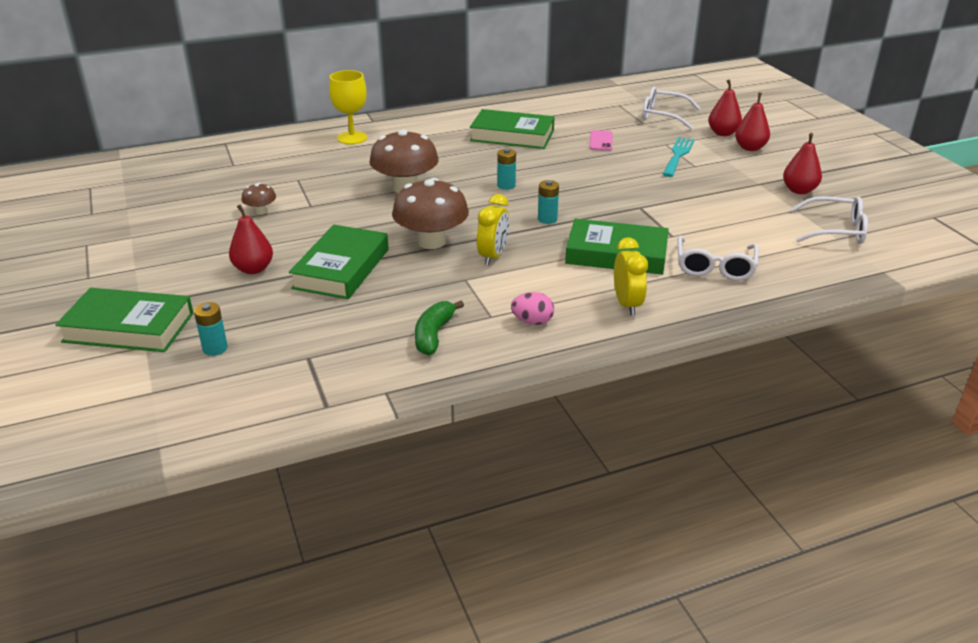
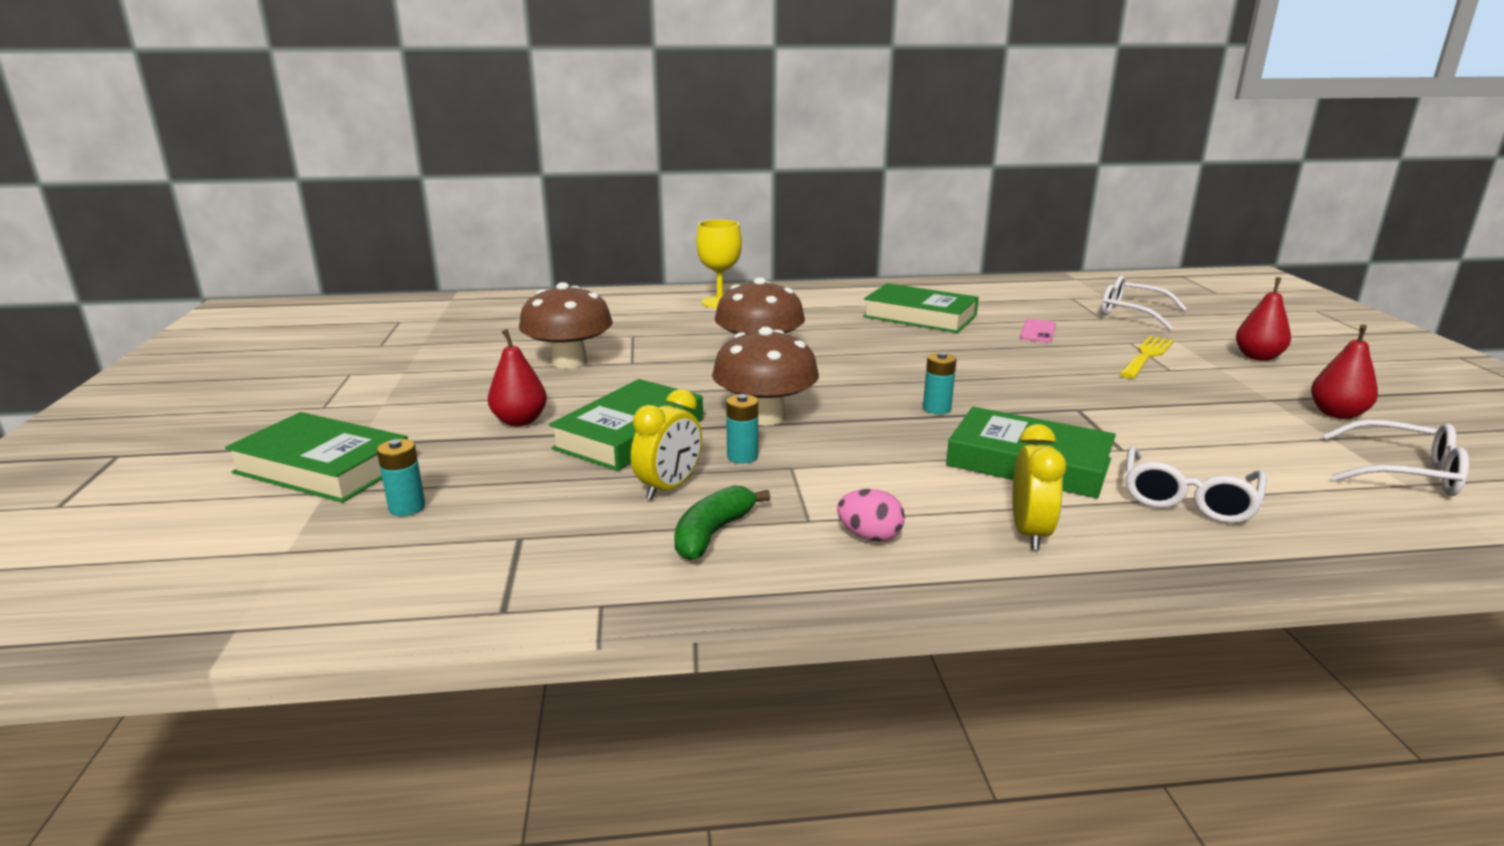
camera: 15 degrees right, 10 degrees down
(261, 211) = (569, 362): brown mushroom -> brown mushroom, size x2.11
(493, 256) = (842, 444): yellow clock -> yellow clock (669, 487)
(506, 185) = (892, 366): turquoise battery -> turquoise battery (742, 456)
(678, 155) = (1146, 356): turquoise fork -> yellow fork
(723, 133) = (1217, 338): red pear -> none

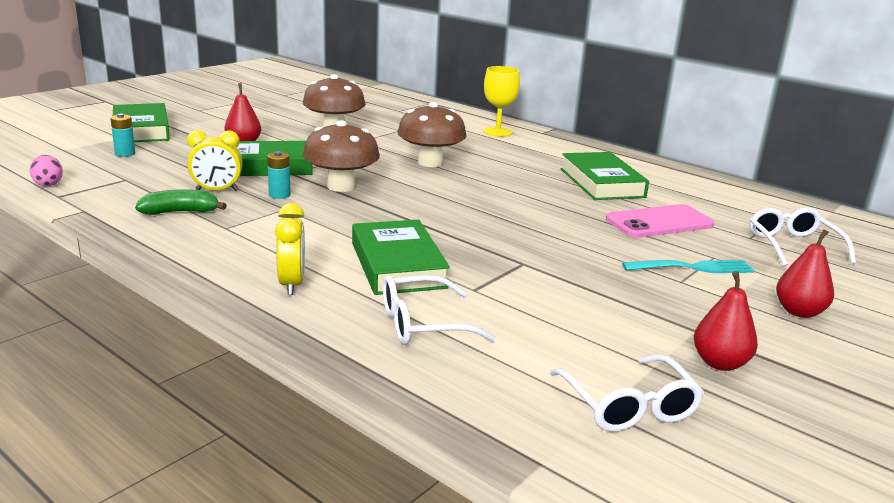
camera: 45 degrees right, 0 degrees up
(869, 536) = (227, 245): pink egg -> pink egg (48, 184)
(936, 409) = (437, 223): turquoise battery -> none
(1029, 533) = (292, 284): yellow clock -> yellow clock turned 60 degrees counterclockwise
(1038, 331) = (659, 222): pink phone -> pink phone, size x1.81
(1146, 356) = (693, 268): yellow fork -> turquoise fork

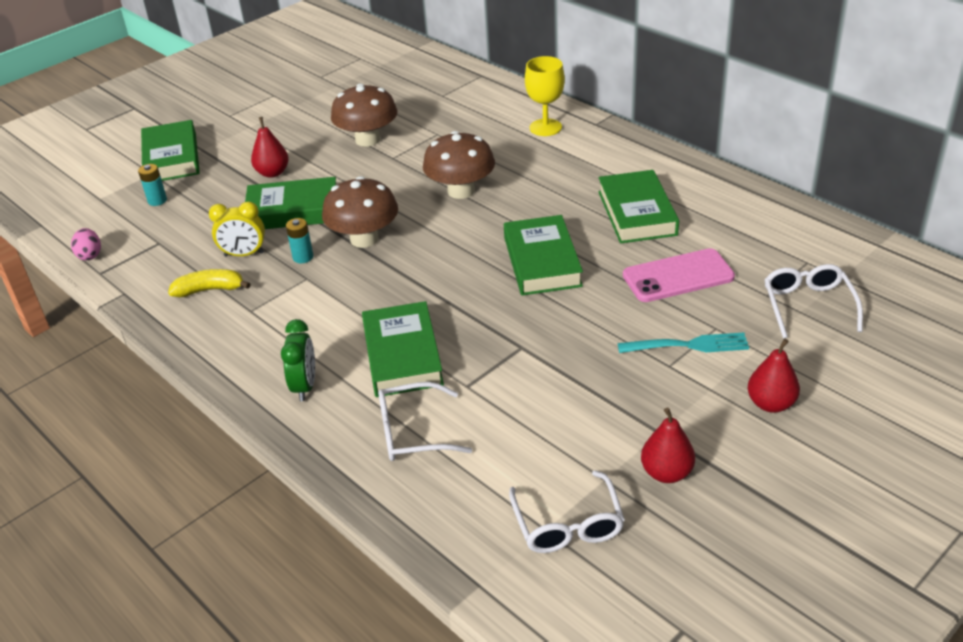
camera: 10 degrees right, 15 degrees up
(180, 212) = (210, 290): green banana -> yellow banana
(292, 284) = (305, 386): yellow clock -> green clock
(523, 208) = (542, 261): none -> green book

